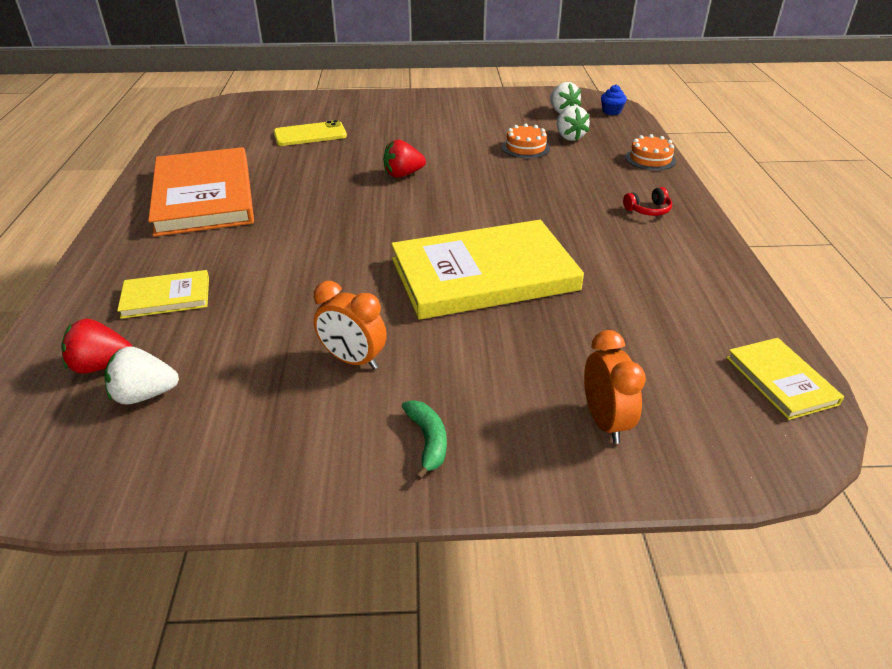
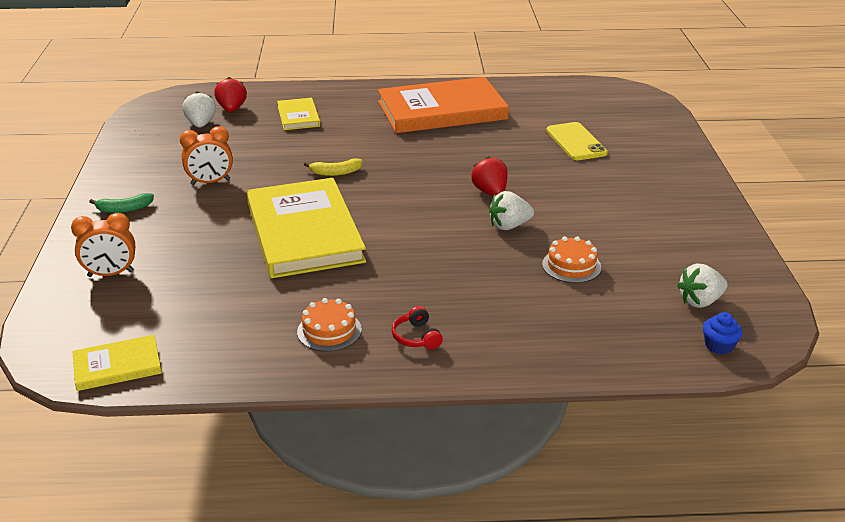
camera: 90 degrees right, 5 degrees down
(345, 260) = (336, 172): none -> yellow banana
(353, 360) = (210, 182): orange clock -> orange clock turned 135 degrees counterclockwise
(569, 137) = (612, 300): white strawberry -> white strawberry (509, 226)
(650, 159) = (555, 359): orange cake -> orange cake (329, 331)

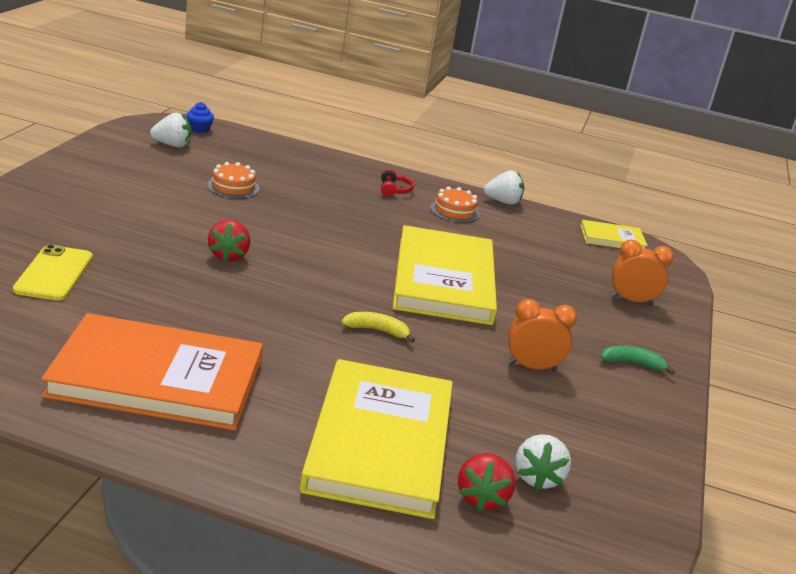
camera: 165 degrees left, 5 degrees down
(298, 116) = (379, 442): yellow book -> yellow book, size x2.11
(509, 226) = (247, 225): white strawberry -> white strawberry (503, 202)

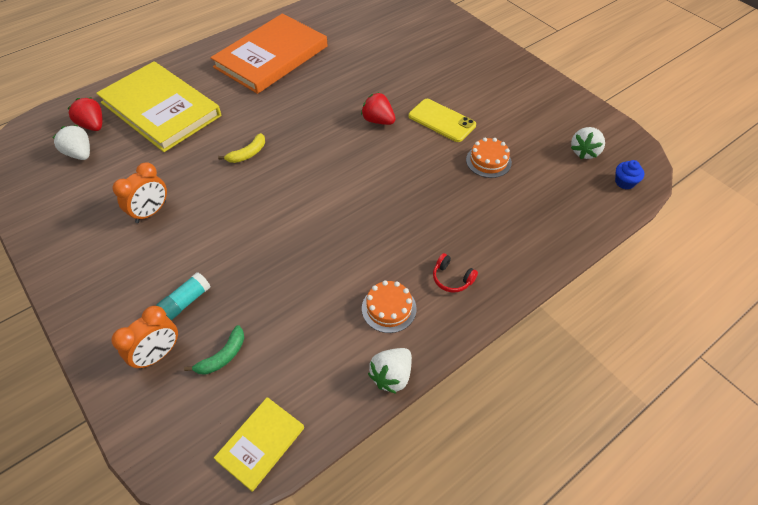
camera: 130 degrees right, 25 degrees up
(54, 273) = (392, 49): yellow phone -> yellow phone (441, 120)
(444, 280) = (279, 225): yellow book -> none
(579, 304) = (186, 301): none -> turquoise glue stick
(632, 363) = (100, 279): green banana -> green banana (223, 356)

